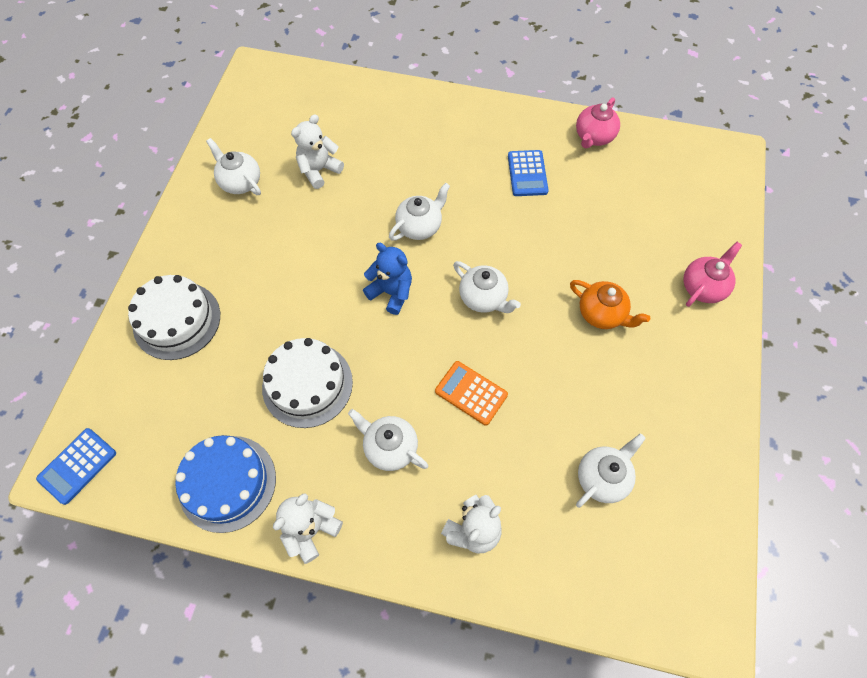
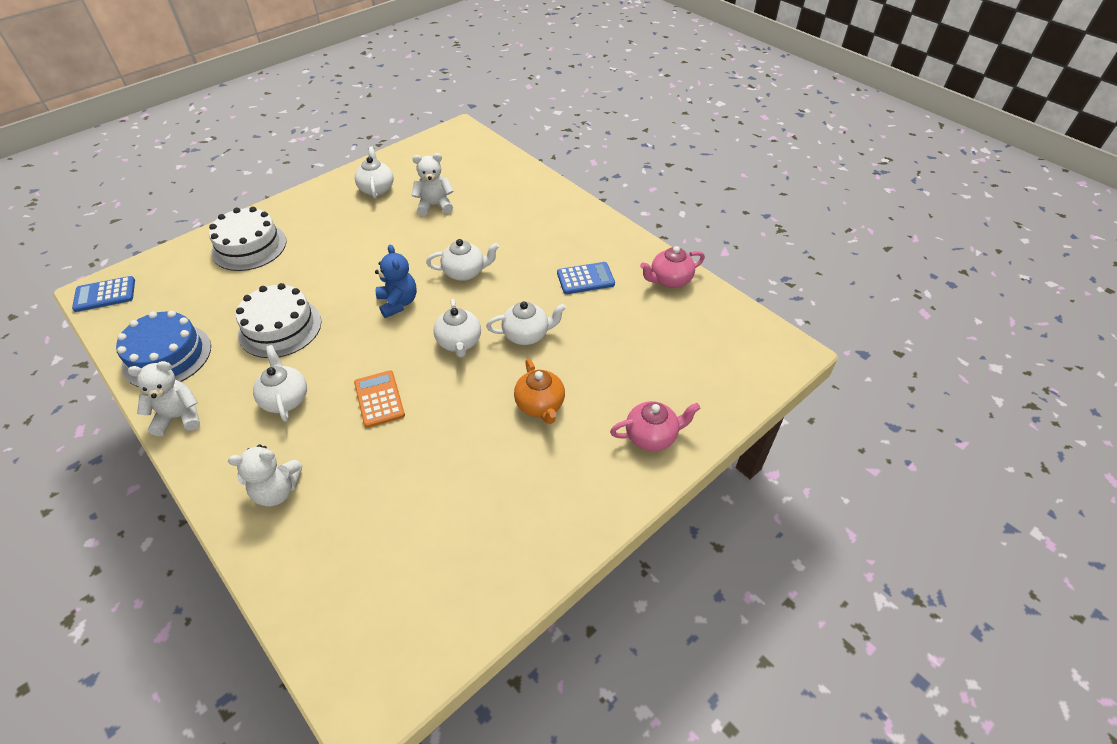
camera: 35 degrees right, 15 degrees down
(527, 173) = (585, 279): blue calculator -> blue calculator turned 135 degrees counterclockwise
(602, 477) = (410, 522): white teapot -> white teapot (527, 335)

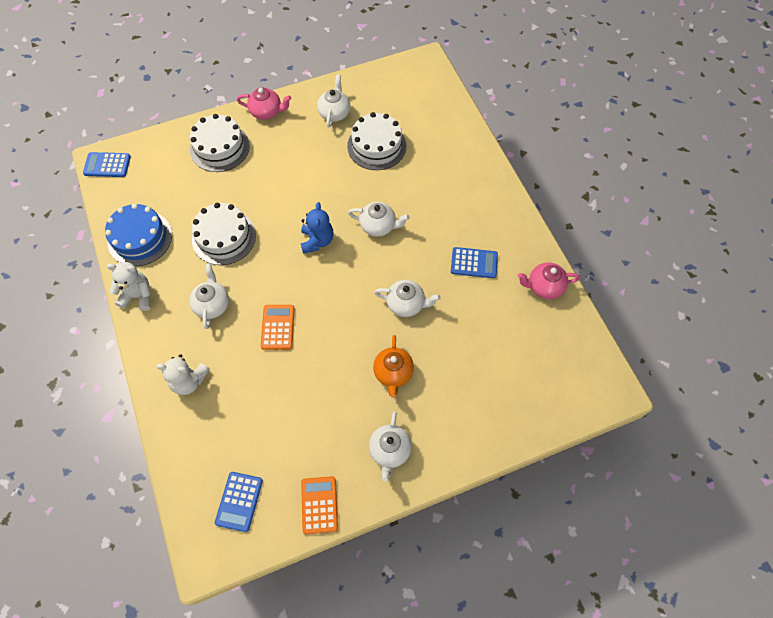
camera: 20 degrees right, 15 degrees up
(392, 613) = (239, 501): none -> blue calculator
(435, 205) = (376, 146): white teddy bear -> white cake
(459, 342) = (352, 294): white teapot -> white teapot (389, 450)
(505, 579) = (319, 505): none -> orange calculator
(652, 436) = (467, 429): pink teapot -> pink teapot (267, 112)

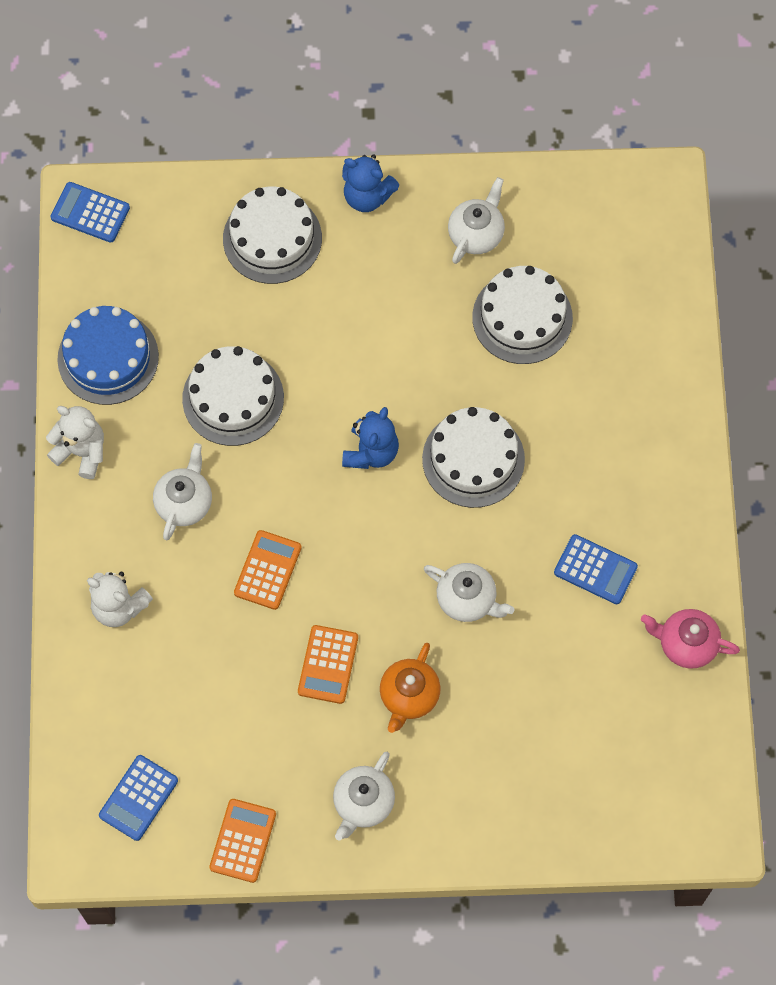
camera: 20 degrees right, 5 degrees up
(267, 112) = (367, 196): pink teapot -> blue teddy bear
(335, 371) = (328, 664): none -> orange calculator
(378, 226) = (473, 459): white teapot -> white cake

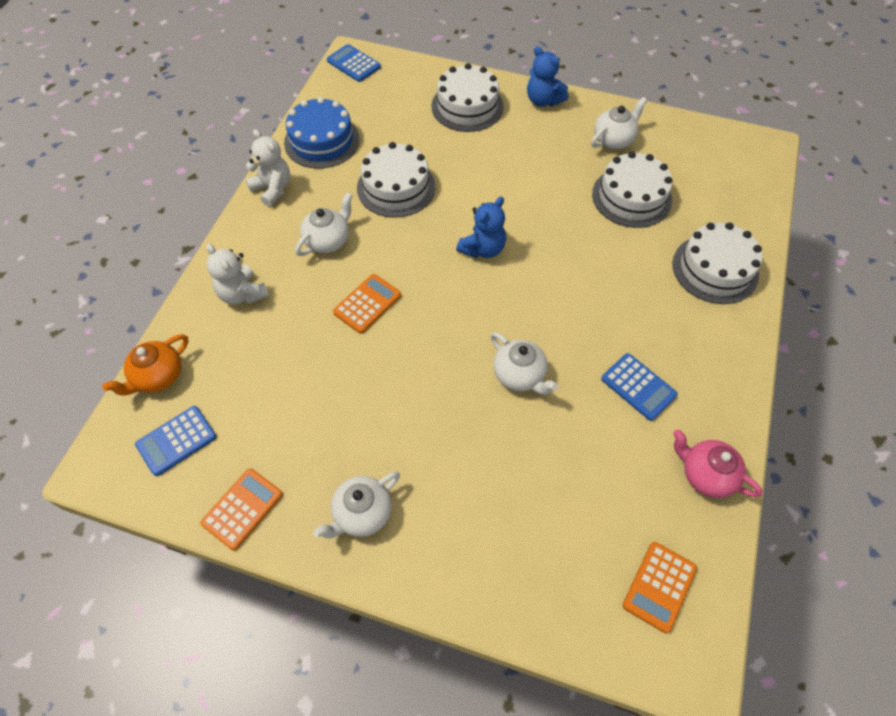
camera: 20 degrees right, 10 degrees down
(328, 664) = (383, 388): orange calculator -> orange calculator (659, 586)
(409, 696) = (440, 436): orange teapot -> orange teapot (158, 377)
(473, 459) = (561, 276): white cake -> white cake (715, 269)

